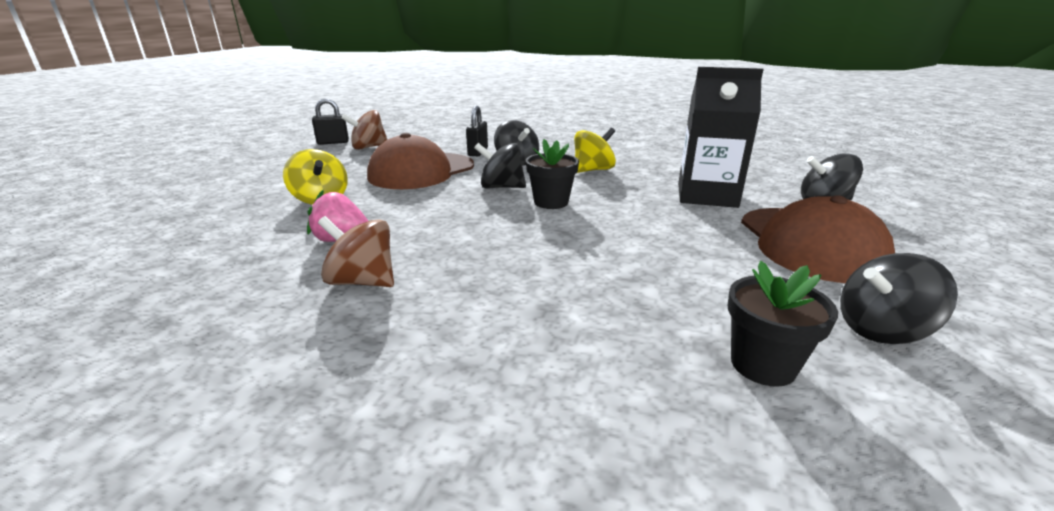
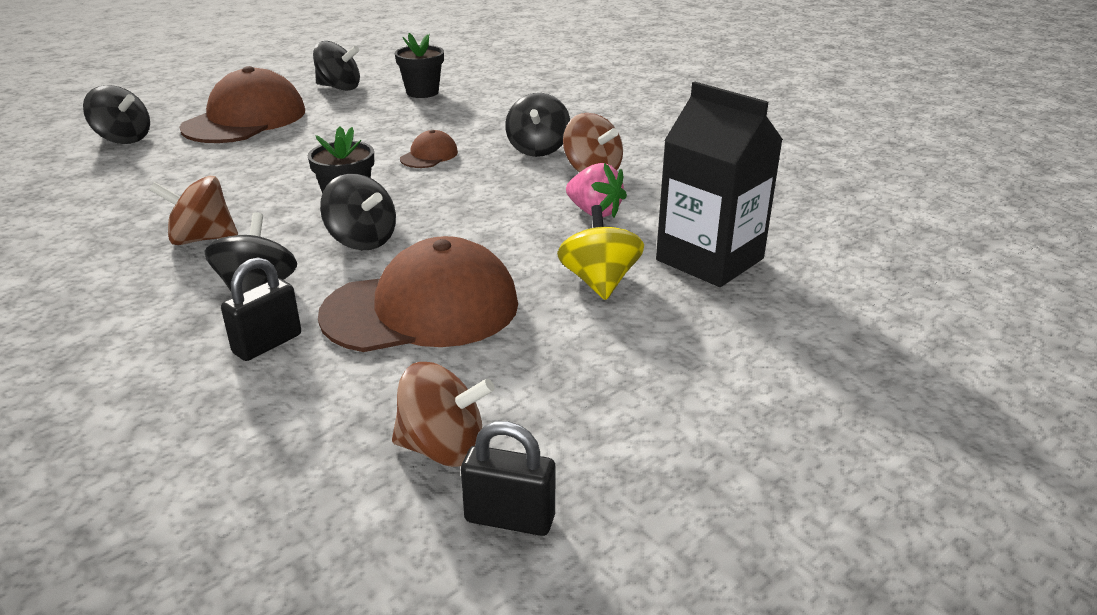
camera: 150 degrees left, 5 degrees up
(450, 296) = (538, 149): none -> black spinning top
(557, 254) = (429, 155): none -> brown cap
(593, 170) = (202, 239): yellow spinning top -> brown spinning top
(707, 195) = (190, 170): black carton -> black carton (709, 259)

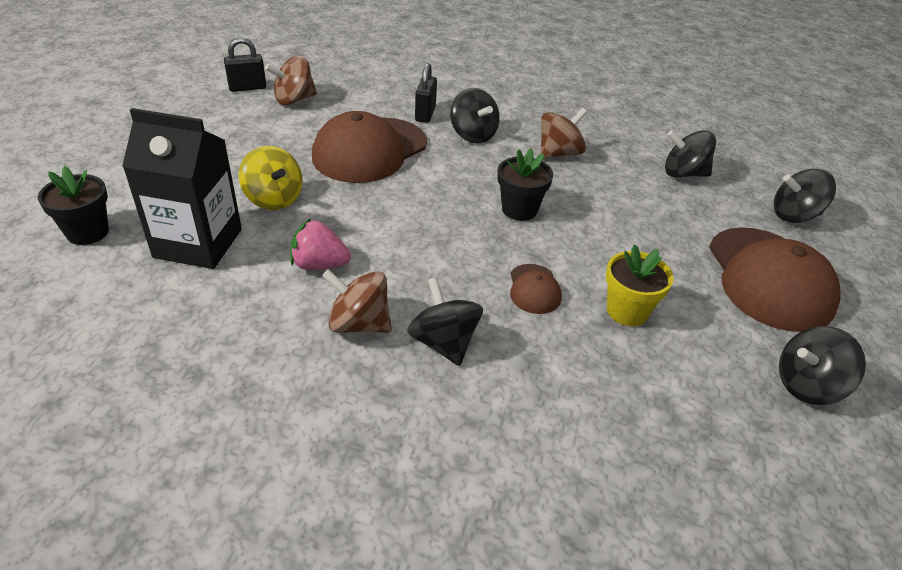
camera: 145 degrees right, 10 degrees up
(362, 240) = (463, 182): black spinning top -> black spinning top (683, 173)
(382, 131) = (627, 311): none -> yellow flower pot
(422, 92) = (708, 421): black flower pot -> black flower pot (88, 232)

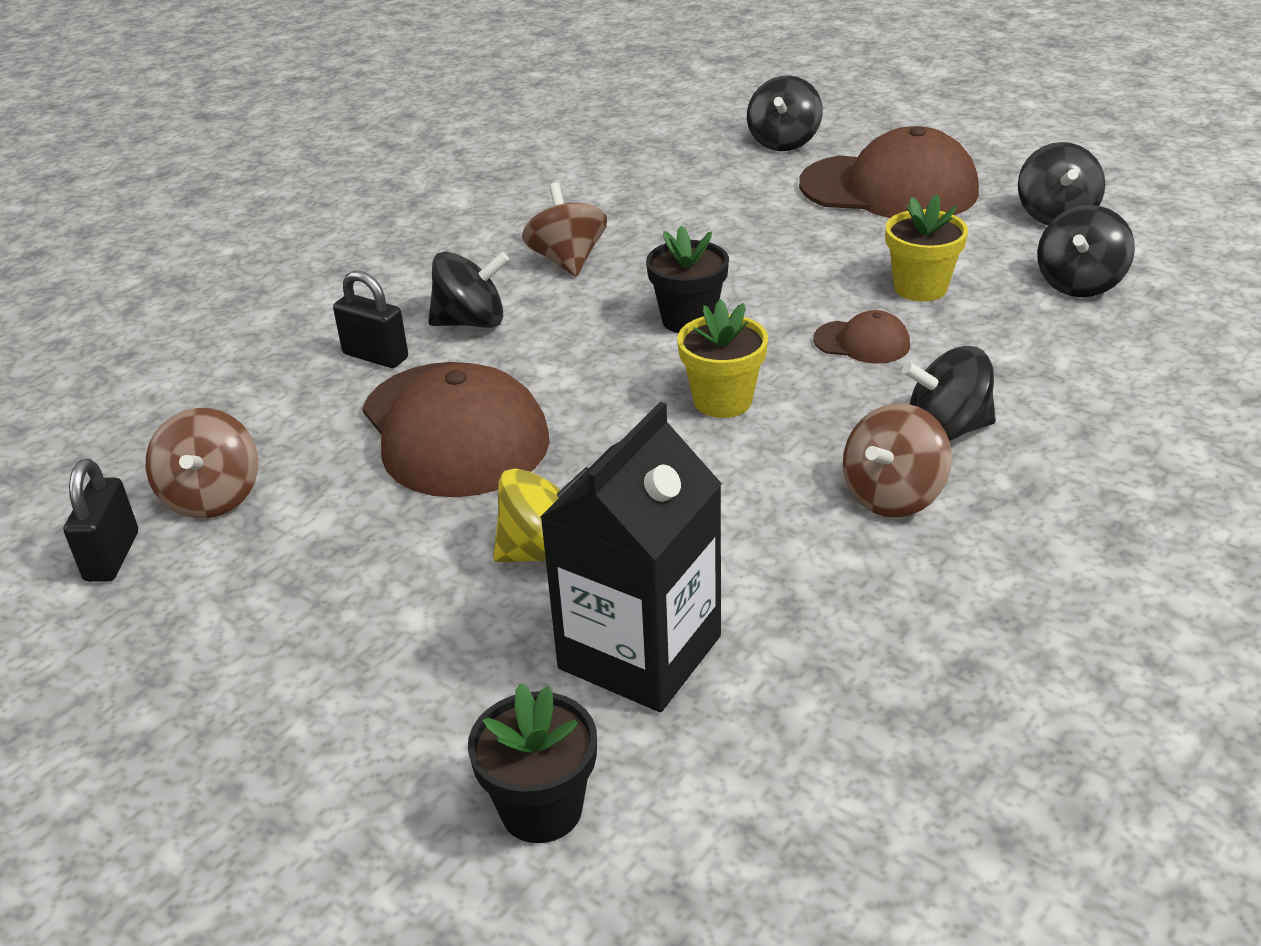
camera: 65 degrees left, 5 degrees down
(319, 265) = (749, 519): pink strawberry -> none
(435, 237) = (722, 401): none -> yellow flower pot
(683, 173) = (666, 184): black spinning top -> black spinning top (1079, 284)

